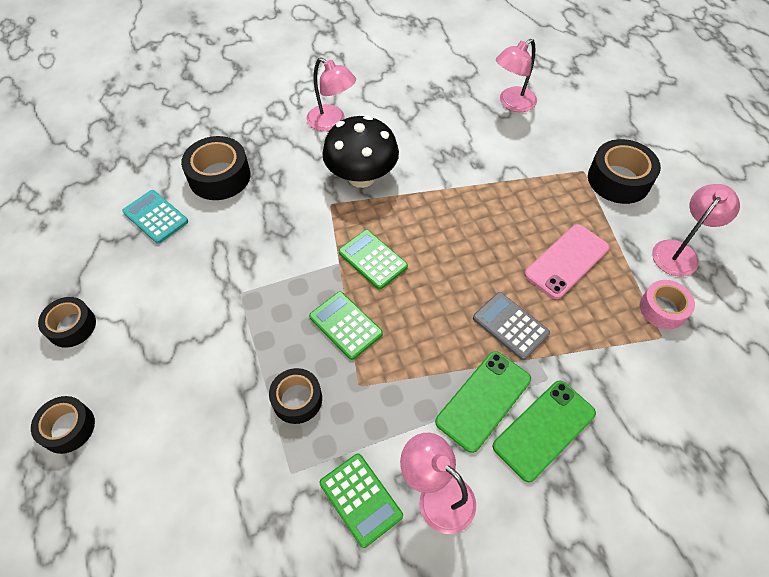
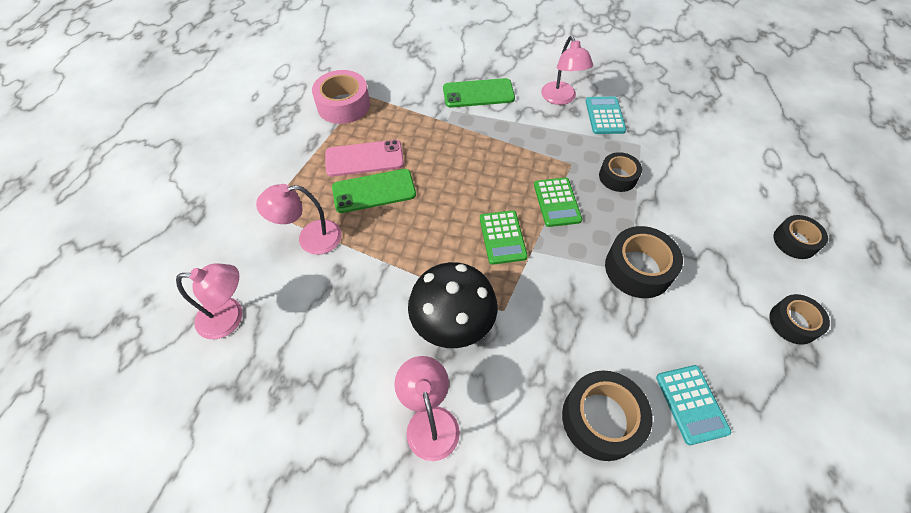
camera: 145 degrees left, 0 degrees up
(361, 499) = (604, 116): green calculator -> turquoise calculator
(483, 400) = (499, 120): green phone -> green phone (374, 191)
(510, 326) = (445, 144): grey calculator -> none
(618, 180) = (252, 188): black tape -> black tape (638, 268)
(662, 309) = (343, 105): pink tape -> pink tape, size x1.55
(679, 252) = (287, 124): pink lamp -> pink lamp (310, 239)

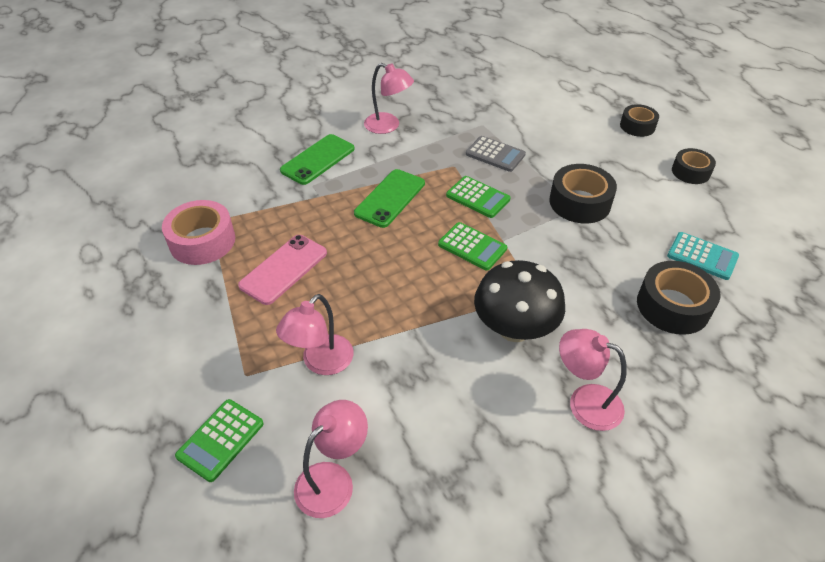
camera: 45 degrees left, 10 degrees down
(211, 239) = (220, 440): none -> green calculator
(374, 191) = (327, 287): green phone -> green phone (390, 198)
(604, 116) = (435, 120): turquoise calculator -> none
(618, 177) = (495, 154): black tape -> grey calculator

